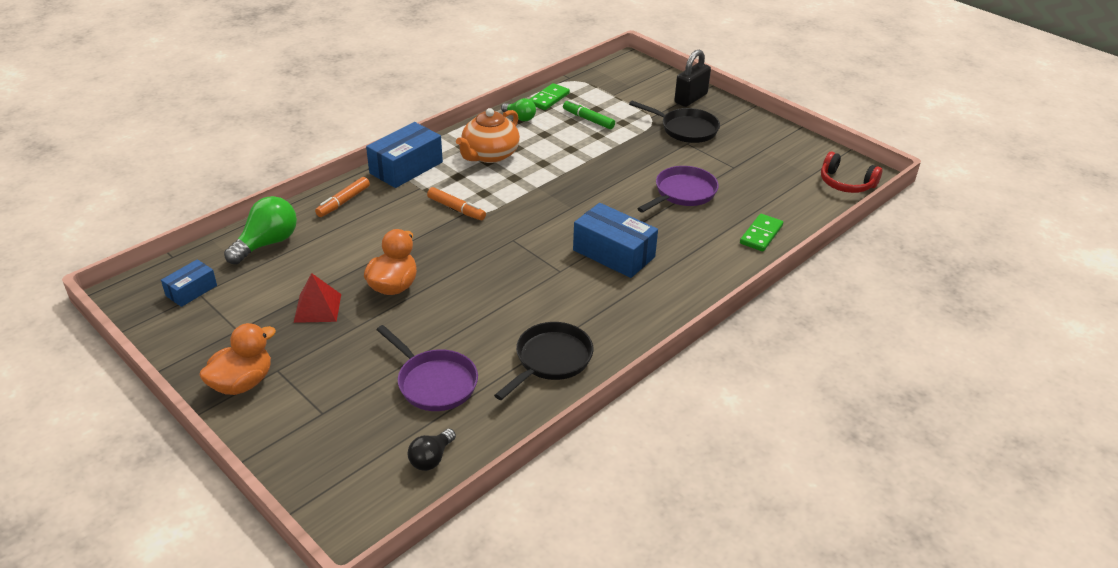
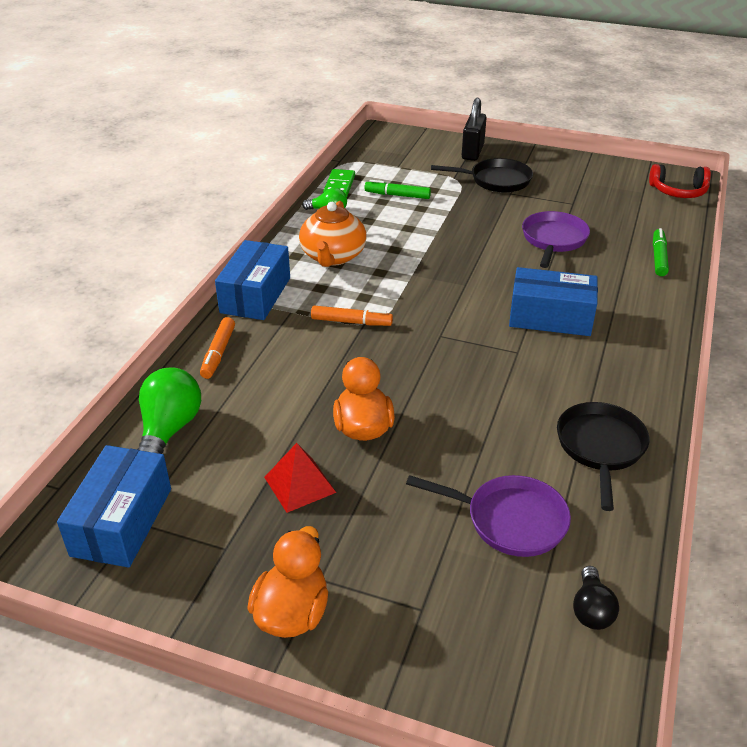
camera: 25 degrees left, 0 degrees up
(191, 291) = (122, 521): blue box -> blue box, size x1.77
(761, 234) = (659, 257): green domino -> green marker

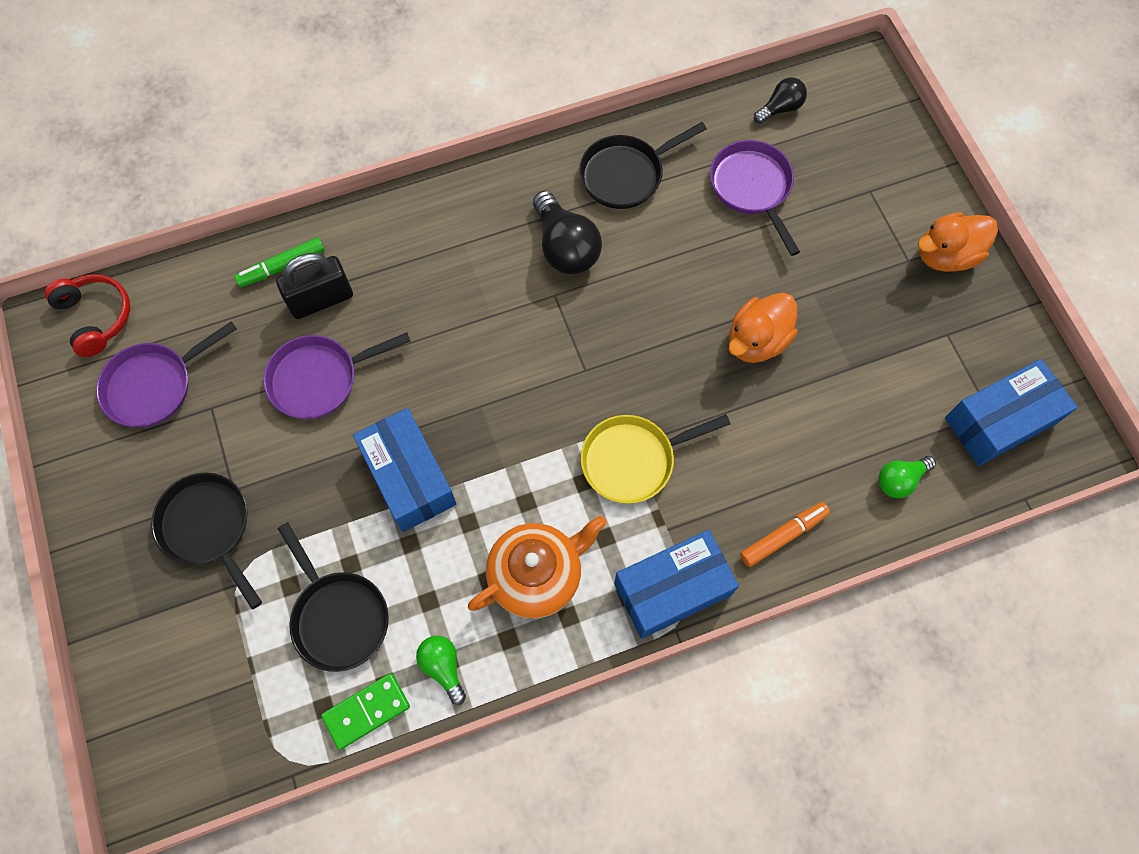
camera: 130 degrees left, 30 degrees up
(169, 430) = (900, 480): green light bulb -> green light bulb, size x0.58
(299, 484) = (852, 336): red pyramid -> none
(351, 322) = (633, 460): orange marker -> yellow pan
(397, 195) = (338, 617): green marker -> black pan
(472, 152) = (136, 614): black padlock -> black padlock (321, 300)
(550, 317) = (476, 300): blue box -> blue box (408, 477)
(555, 377) = (565, 247): none -> black light bulb
(608, 193) = (154, 385): none -> purple pan

